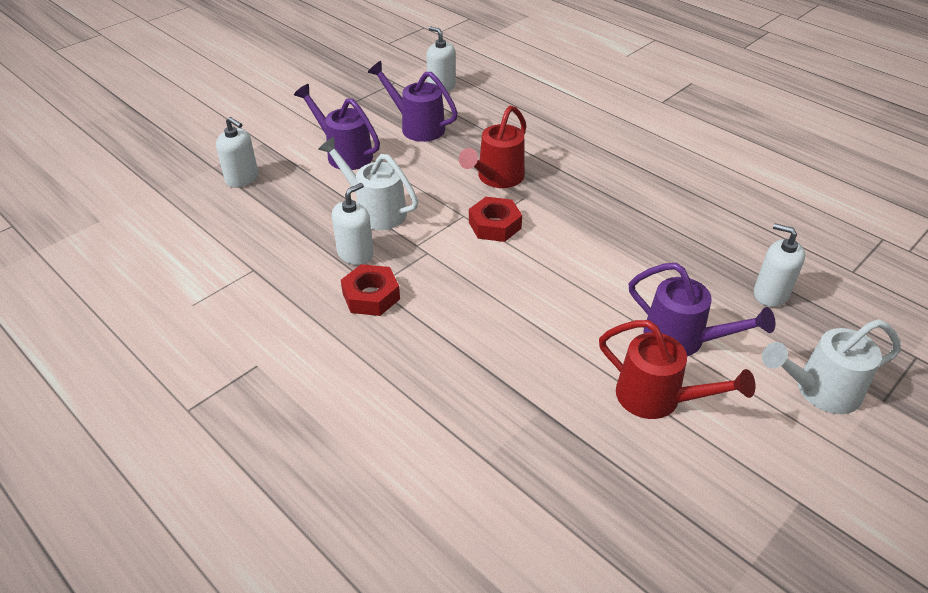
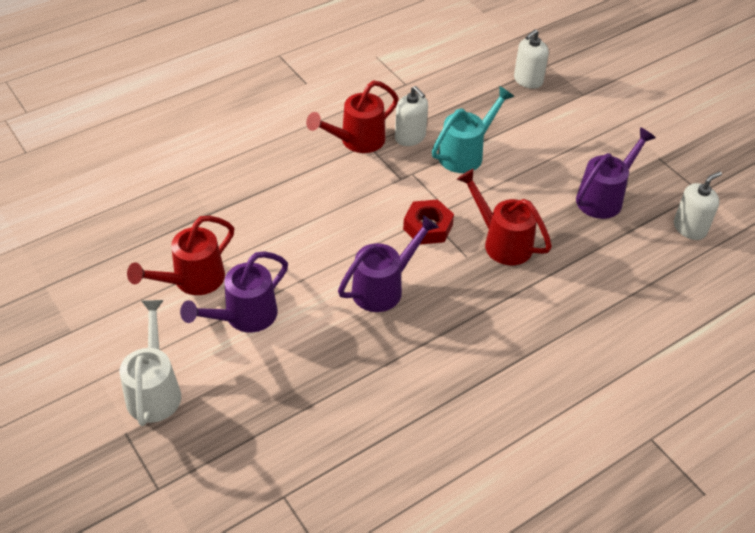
camera: 100 degrees right, 5 degrees up
(344, 154) = (559, 142): purple watering can -> purple watering can (383, 288)
(371, 296) = (357, 141): red nut -> red watering can
(375, 211) = (465, 154): white watering can -> turquoise watering can
(770, 294) = (275, 405): white soap dispenser -> none

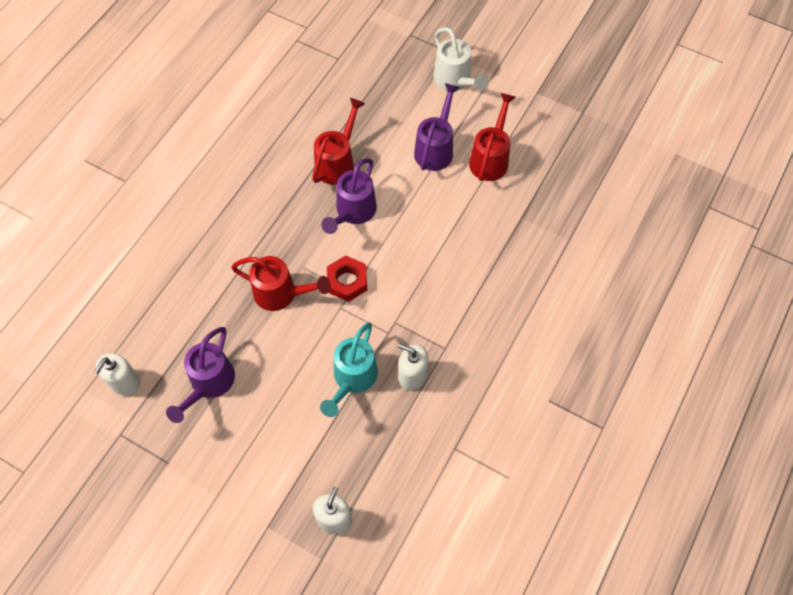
camera: 155 degrees right, 15 degrees up
(357, 141) = (456, 347): red watering can -> red watering can (337, 163)

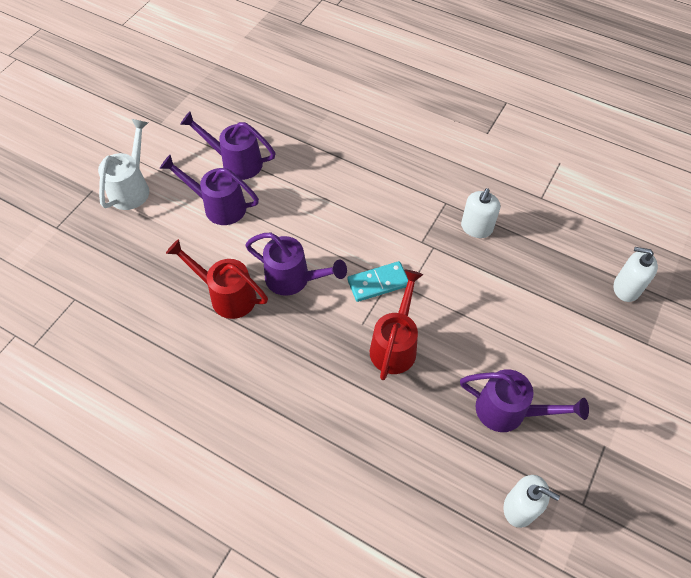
camera: 90 degrees left, 5 degrees down
(347, 281) = (378, 283): red nut -> turquoise domino
(352, 378) = (485, 276): turquoise watering can -> none
(455, 81) = (132, 188): white watering can -> white watering can turned 45 degrees counterclockwise
(490, 159) = (236, 162): red watering can -> purple watering can

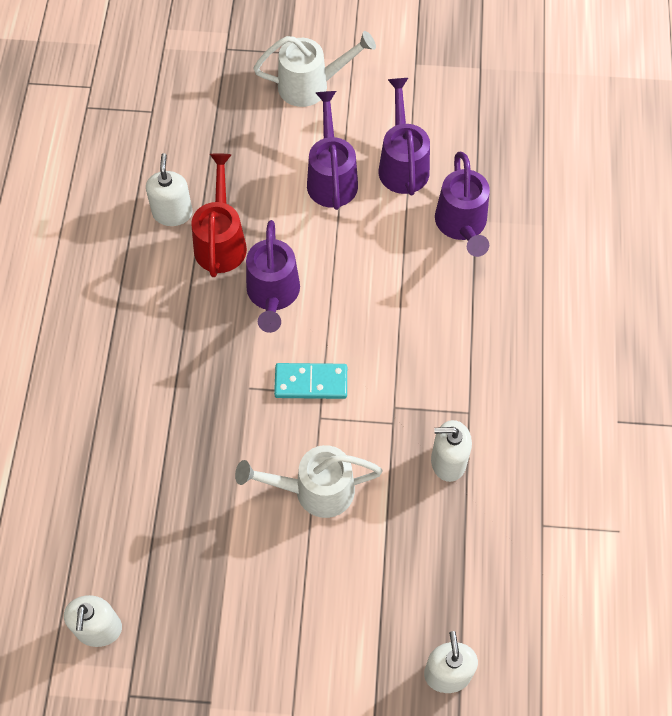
camera: 65 degrees right, 5 degrees up
(180, 319) = (172, 213): none -> white soap dispenser
(378, 283) = (311, 382): turquoise domino -> turquoise domino turned 45 degrees counterclockwise
(395, 345) = (237, 432): red watering can -> none
(464, 313) = (315, 490): none -> white watering can
(508, 411) = (208, 581): purple watering can -> purple watering can (462, 225)

